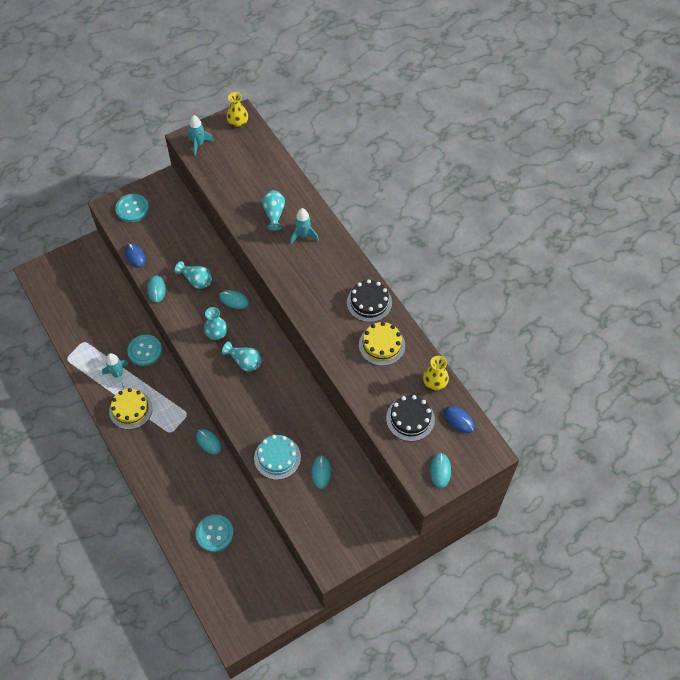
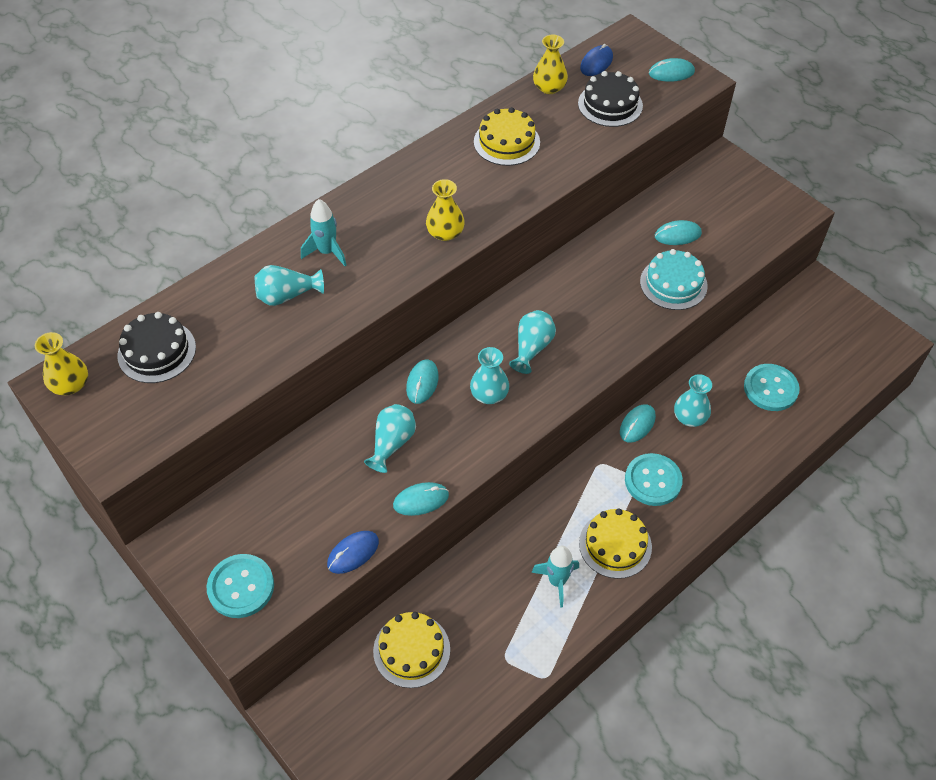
camera: 100 degrees left, 5 degrees down
(102, 300) = (411, 650): none -> yellow cake
(145, 351) = (502, 551): turquoise button -> turquoise button (653, 481)
(199, 144) = (127, 436): turquoise rocket -> none
(206, 475) = (690, 417): none -> turquoise vase
(305, 297) = (445, 233): none -> yellow vase
(369, 302) = (438, 162): black cake -> black cake (157, 351)

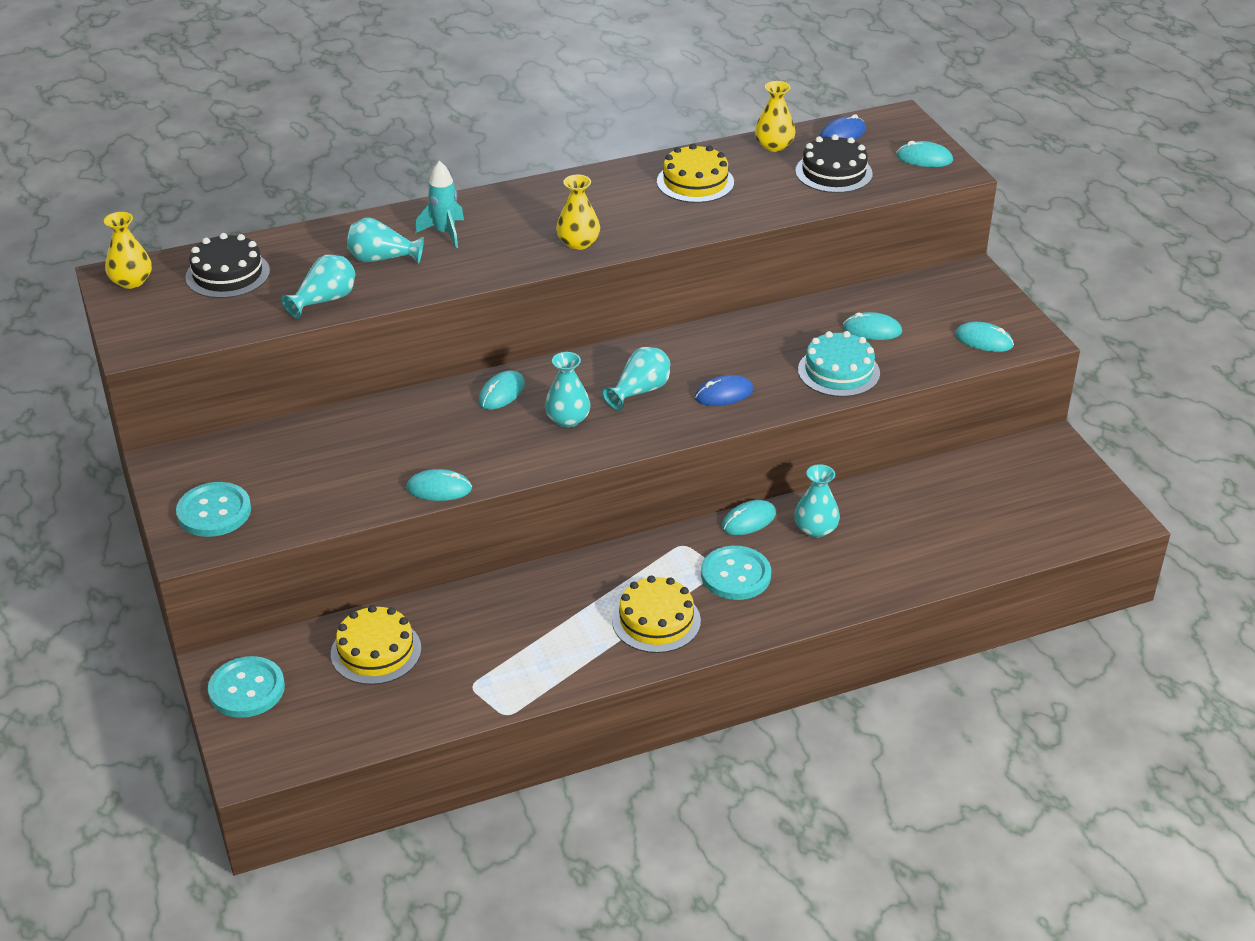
camera: 20 degrees right, 15 degrees down
(353, 553) = (342, 514): blue mouse -> blue mouse (724, 394)
(392, 443) = (438, 435): turquoise vase -> turquoise vase (324, 300)
(557, 581) = (570, 635): turquoise rocket -> none
(763, 222) = (984, 340): none -> turquoise mouse
(770, 388) = (931, 526): turquoise button -> turquoise button (247, 689)

